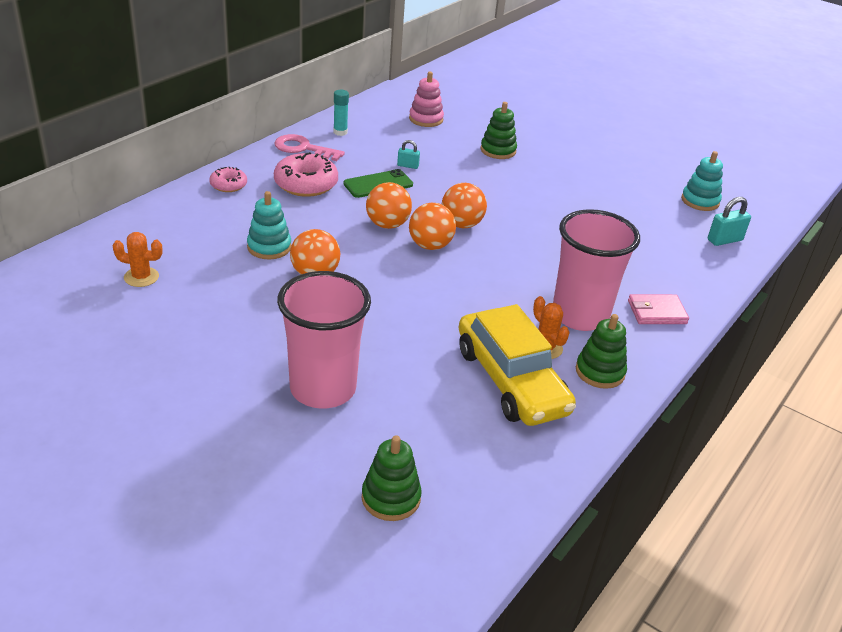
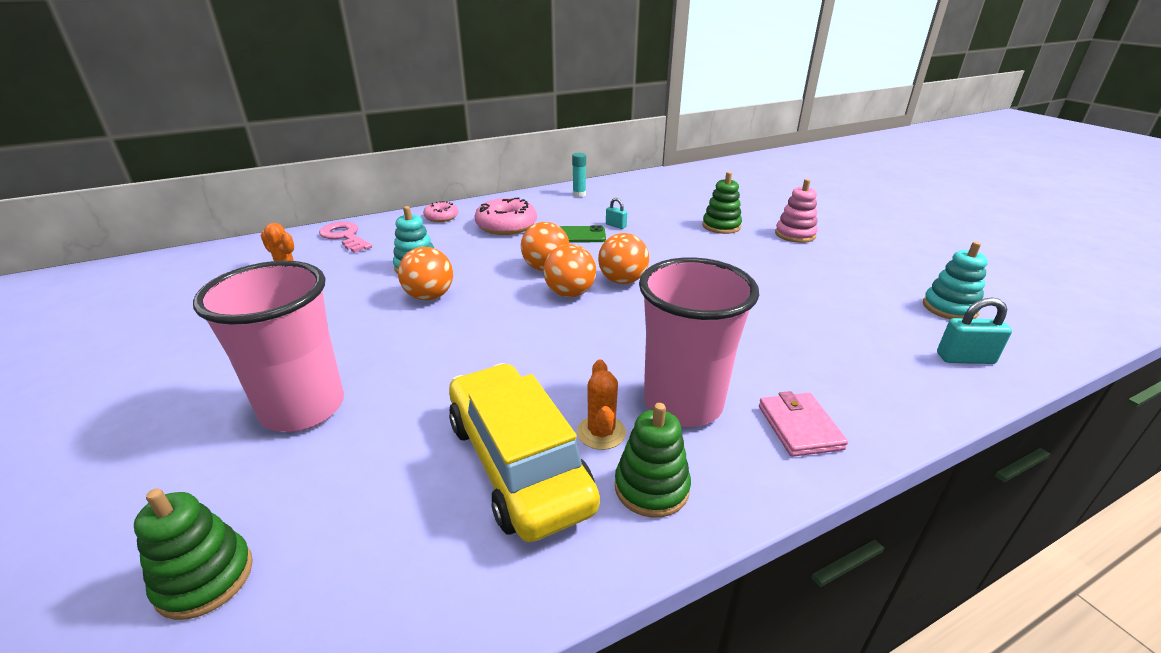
camera: 30 degrees right, 5 degrees down
(303, 148) = (534, 201): pink key -> pink key (345, 236)
(426, 119) = (669, 195): pink stacking toy -> pink stacking toy (795, 235)
(511, 381) = (518, 463): yellow car -> yellow car turned 150 degrees clockwise
(657, 312) = (799, 427): pink wallet -> pink wallet turned 60 degrees clockwise

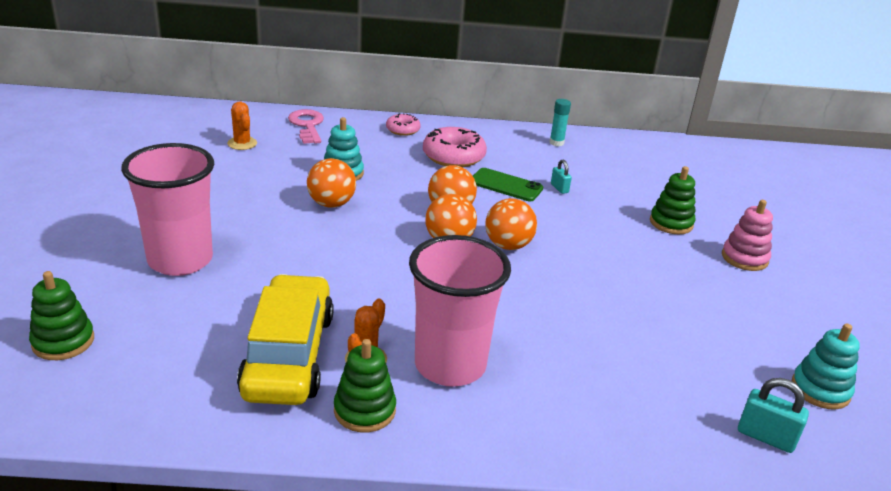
camera: 25 degrees right, 0 degrees up
(799, 427) = (527, 421): pink wallet -> none

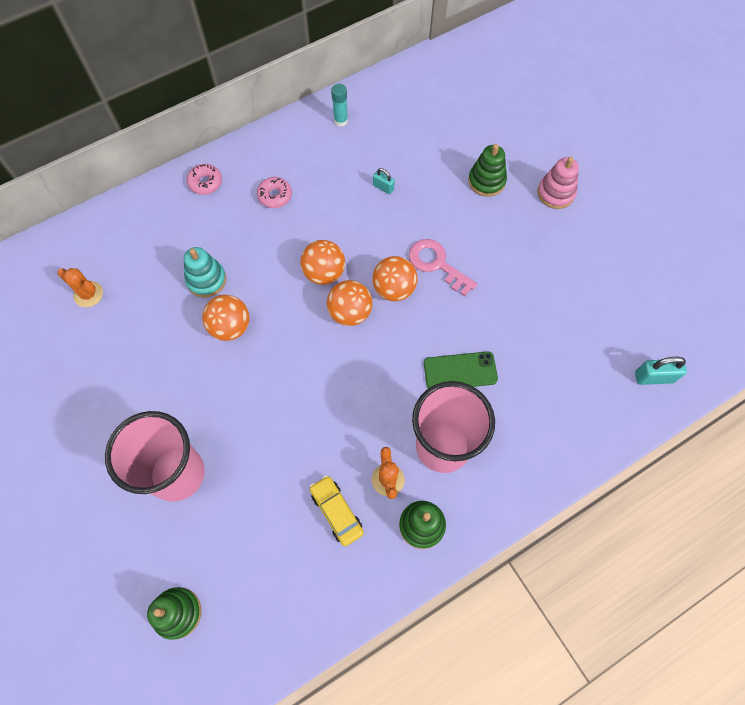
camera: 30 degrees left, 35 degrees up
(289, 355) = (336, 512): yellow car -> yellow car, size x0.50
(307, 125) = (120, 229): pink key -> pink key (437, 264)
(453, 156) = (275, 196): pink donut -> pink donut, size x0.57
(506, 185) = (342, 210): green phone -> green phone (460, 371)
(820, 389) = (663, 310): turquoise stacking toy -> none

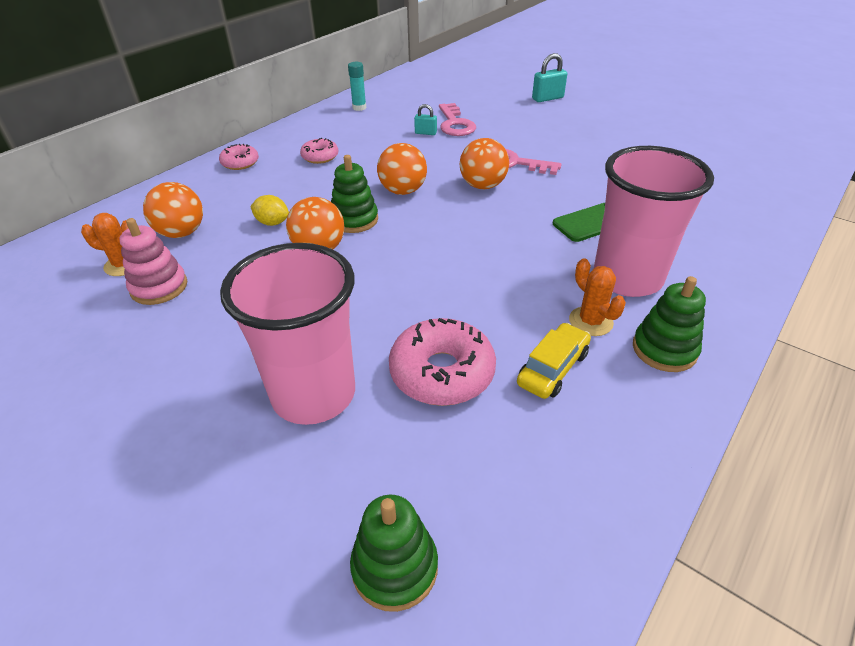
camera: 20 degrees left, 25 degrees down
(206, 280) = (272, 223): turquoise stacking toy -> yellow lemon
(263, 486) = (442, 372): none -> pink donut
(336, 512) = (553, 368): yellow car -> yellow car turned 90 degrees clockwise
(350, 312) = (449, 210): orange ball -> orange ball (182, 233)
(417, 181) = (455, 124): none -> pink key
(486, 181) = (516, 113): green stacking toy -> green stacking toy (354, 220)
(556, 193) = (581, 108): pink stacking toy -> pink stacking toy (159, 287)
(654, 377) = (774, 183): turquoise padlock -> turquoise padlock (547, 98)

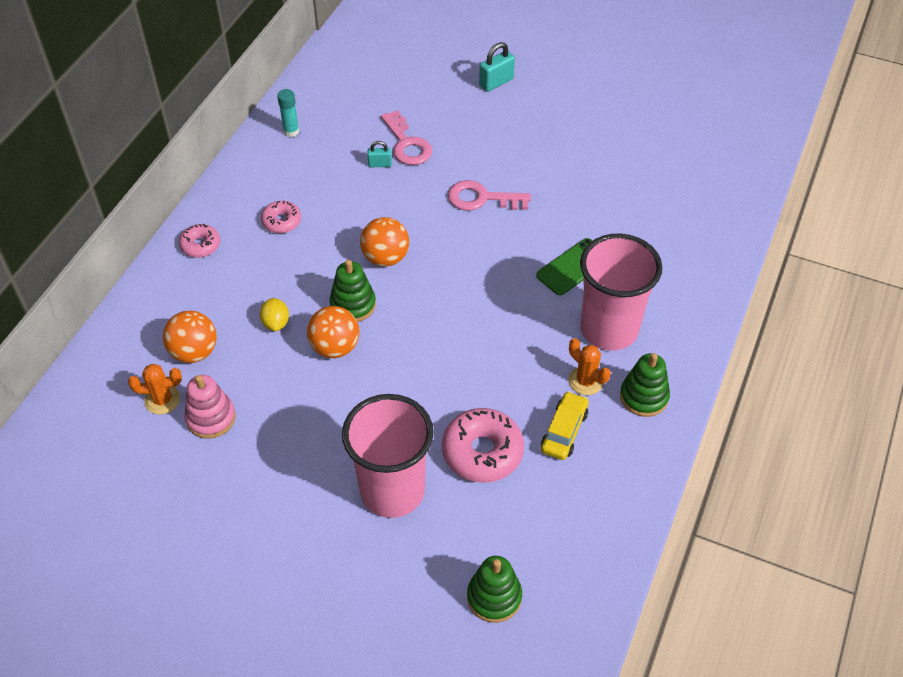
camera: 15 degrees left, 10 degrees up
(272, 223) = (276, 323): yellow lemon -> yellow lemon turned 75 degrees clockwise
(483, 186) = (461, 236): orange ball -> none

